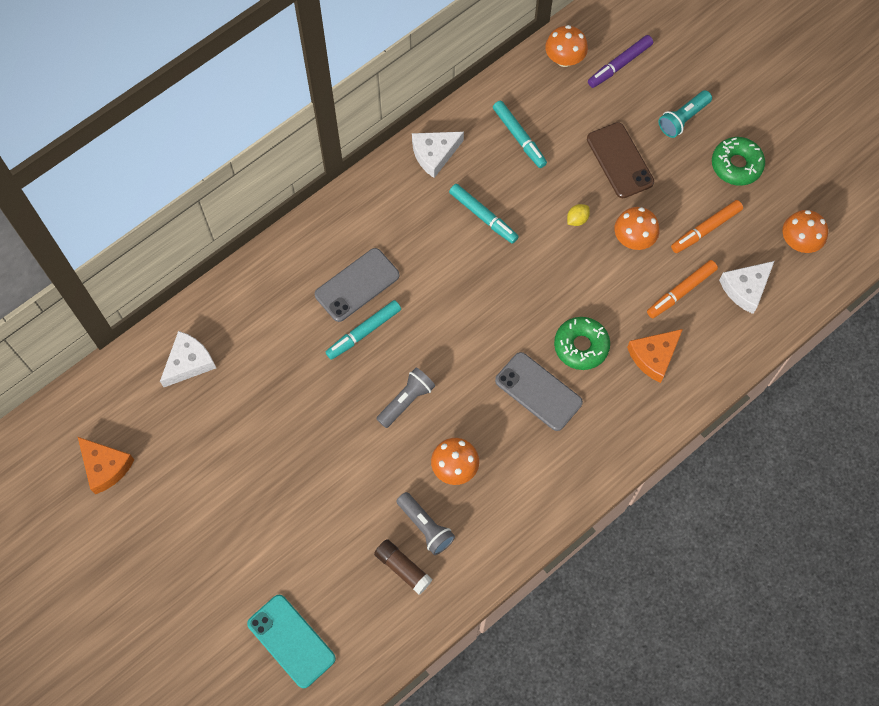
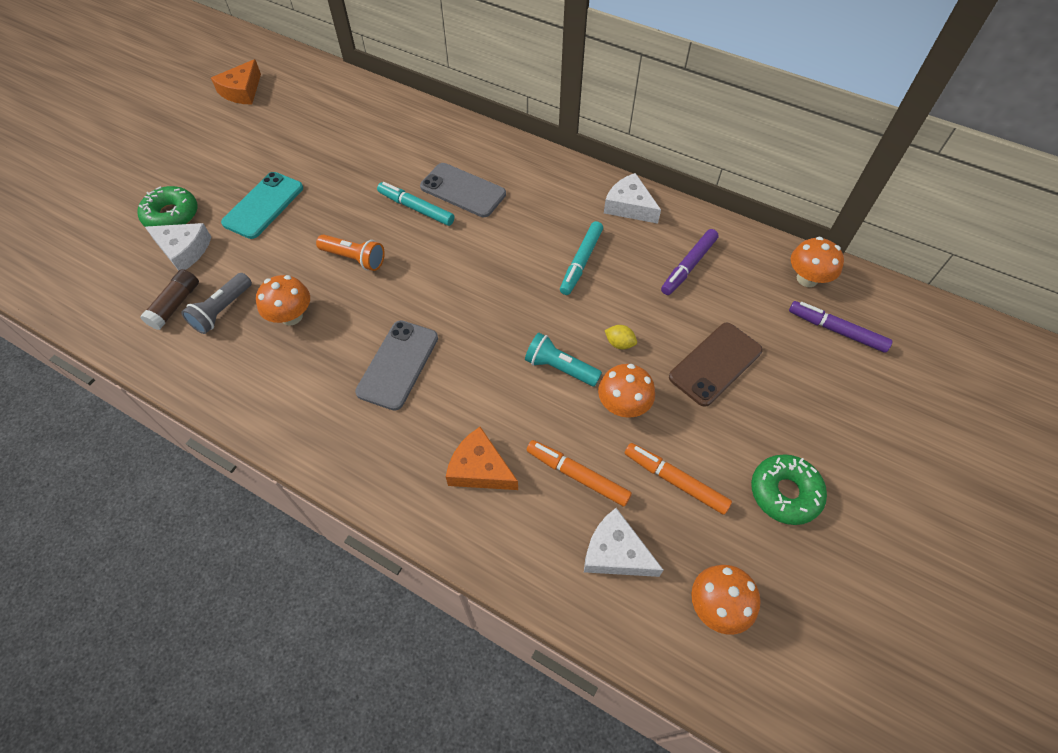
camera: 70 degrees right, 10 degrees down
(189, 362) = (348, 109): white cheese -> white cheese (184, 250)
(291, 641) = (94, 244): turquoise phone -> turquoise phone (263, 205)
(406, 401) = (354, 259): grey flashlight -> orange flashlight
(519, 137) = (688, 266): turquoise marker -> purple marker
(581, 346) = (466, 390): green donut -> green donut (172, 215)
(683, 119) = (810, 414): turquoise flashlight -> turquoise flashlight (560, 368)

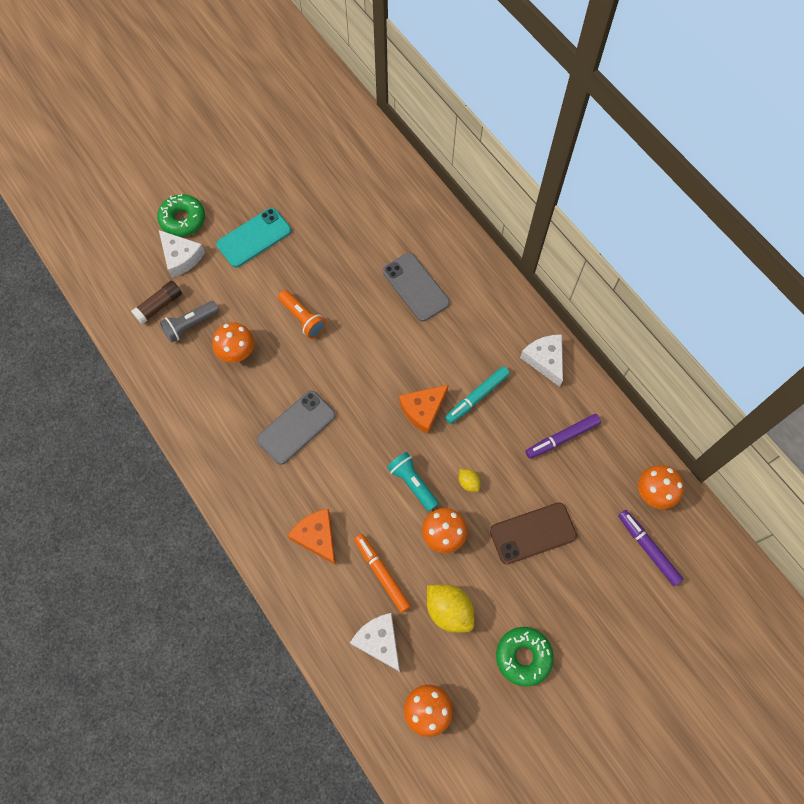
camera: 25 degrees right, 10 degrees up
(242, 91) = (279, 108): orange cheese -> orange cheese (423, 410)
(416, 208) = (370, 290): turquoise marker -> none
(675, 481) = (449, 610): orange marker -> yellow lemon

